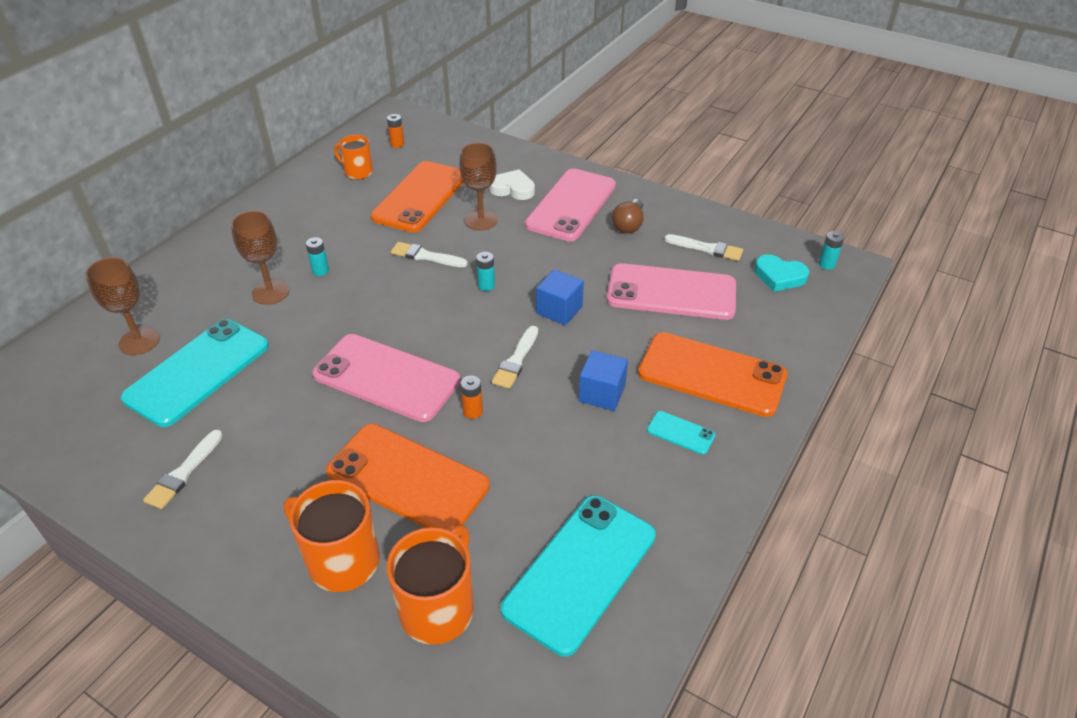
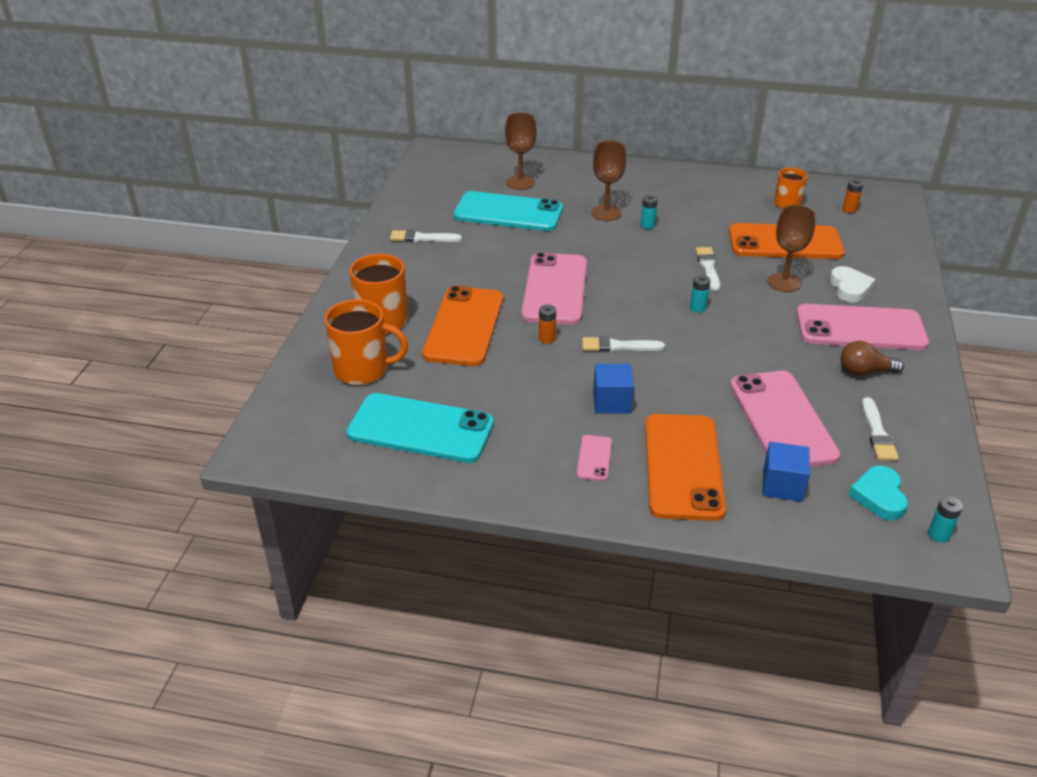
camera: 70 degrees right, 5 degrees down
(559, 310) = (699, 355): blue cube -> blue cube (782, 485)
(680, 433) = (594, 458): turquoise phone -> pink phone

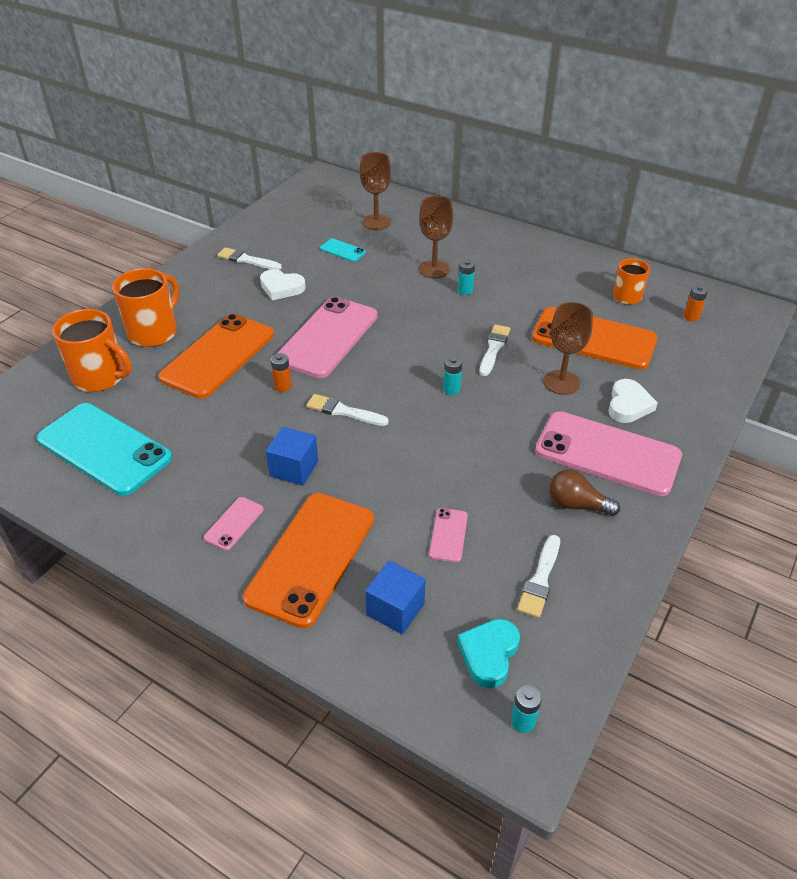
camera: 20 degrees right, 5 degrees up
(476, 256) = (281, 288): none -> white heart
(508, 212) = (342, 250): turquoise phone -> turquoise phone, size x0.43
(782, 420) = (448, 535): pink phone -> pink phone, size x0.43

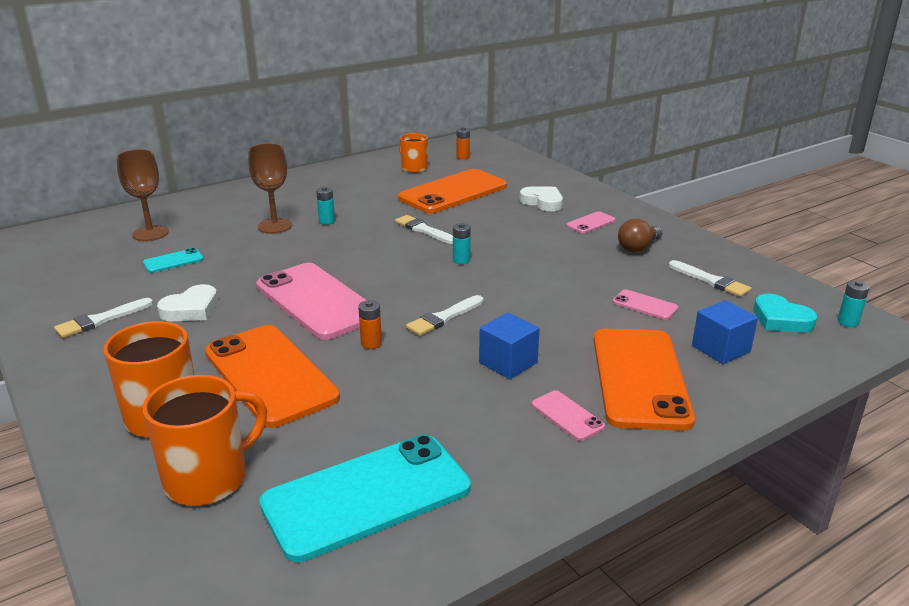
camera: 65 degrees left, 15 degrees down
(311, 558) = (640, 378): orange phone -> orange phone turned 45 degrees clockwise
(561, 382) = (494, 217): brown goblet -> none
(607, 454) = (591, 223): pink phone -> pink phone, size x0.43

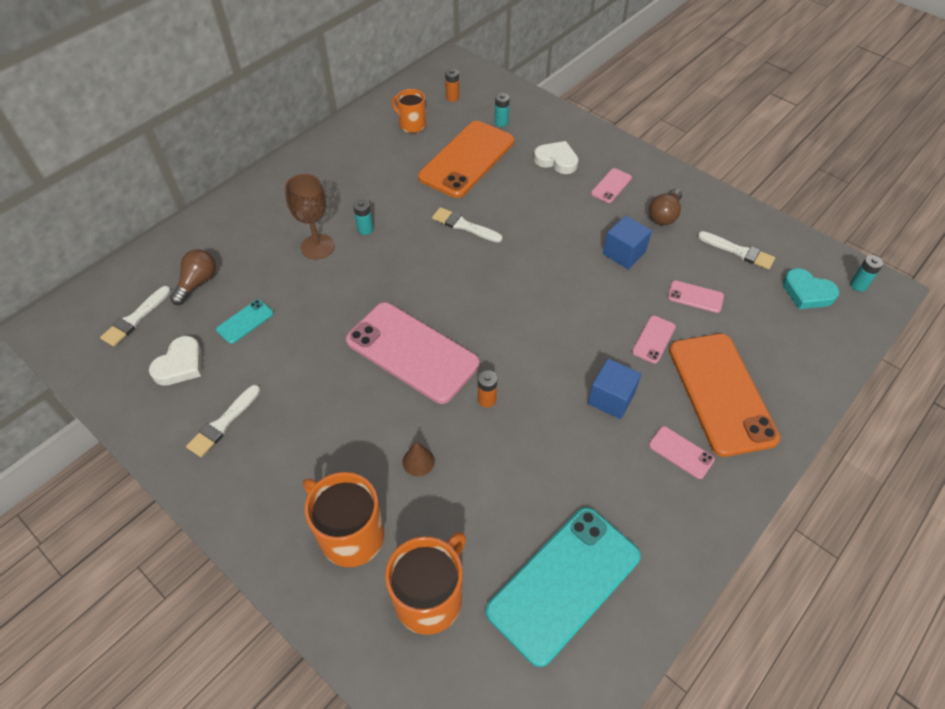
camera: 15 degrees left, 25 degrees up
(150, 233) = (197, 283): brown goblet -> brown light bulb
(191, 309) = (301, 389): white heart -> white heart (180, 365)
(270, 375) = (418, 461): orange phone -> brown cone
(444, 318) = (534, 351): white brush -> white brush (135, 318)
(461, 260) = (517, 265): turquoise battery -> turquoise battery (501, 122)
(580, 328) = (653, 339): none -> pink phone
(721, 349) = (771, 341): blue cube -> blue cube (624, 253)

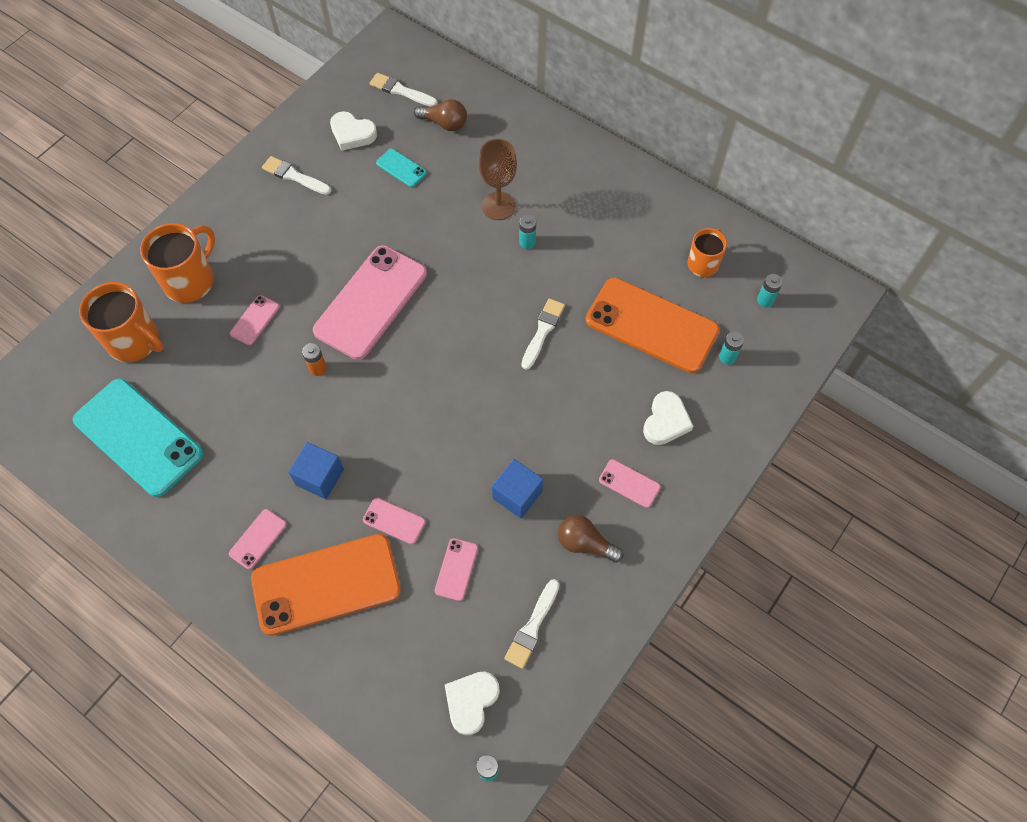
camera: 85 degrees right, 10 degrees up
(418, 461) = (255, 320): brown cone -> pink phone
(452, 97) = (765, 300): orange battery -> turquoise battery
(807, 293) = (471, 701): turquoise heart -> white heart

